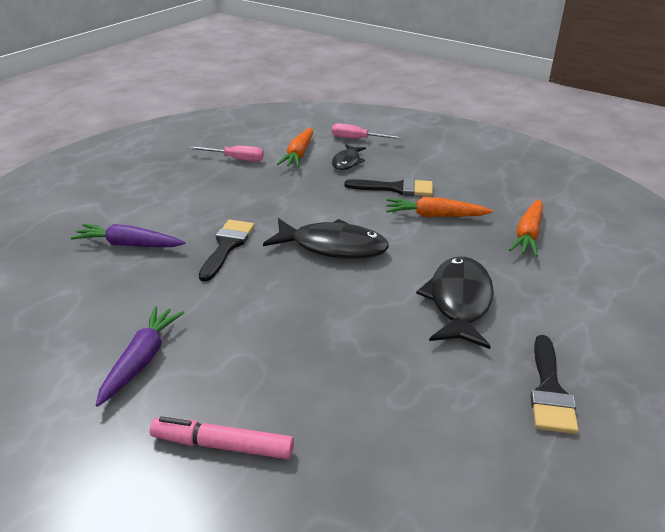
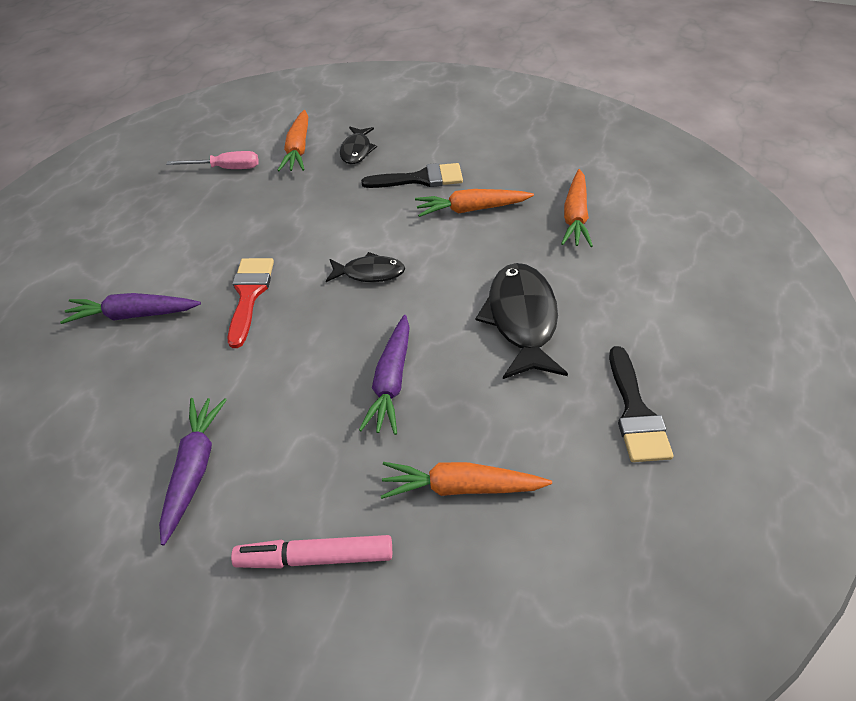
camera: 10 degrees left, 15 degrees up
(227, 246) = (249, 295): black brush -> red brush
(329, 327) = (391, 381): none -> purple carrot
(333, 247) = (369, 273): black fish -> black fish, size x0.57
(357, 139) = (361, 115): pink screwdriver -> none
(369, 418) = (461, 487): none -> orange carrot

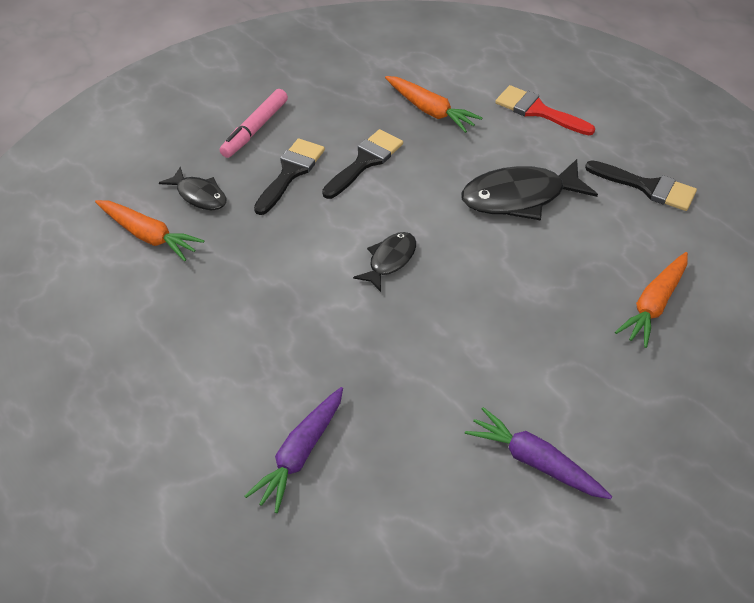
camera: 60 degrees left, 0 degrees up
(226, 168) = (121, 304): pink screwdriver -> none
(249, 295) = (347, 354): red brush -> red brush (538, 111)
(315, 557) = (666, 412): pink marker -> pink marker (255, 129)
(391, 381) = (527, 300): purple carrot -> none
(472, 209) = (365, 162): orange carrot -> black brush
(521, 320) = (520, 197): black fish -> black fish turned 45 degrees counterclockwise

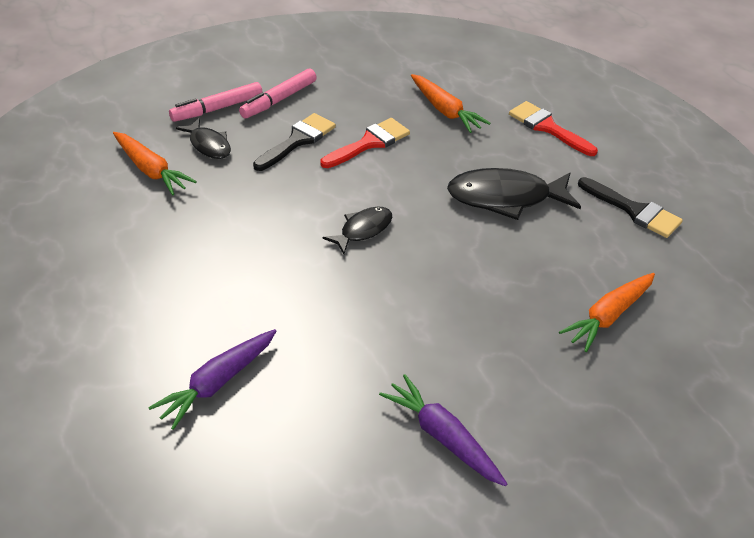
camera: 10 degrees right, 5 degrees down
(193, 151) = (217, 109): none -> pink marker
(365, 162) = (369, 143): black brush -> red brush

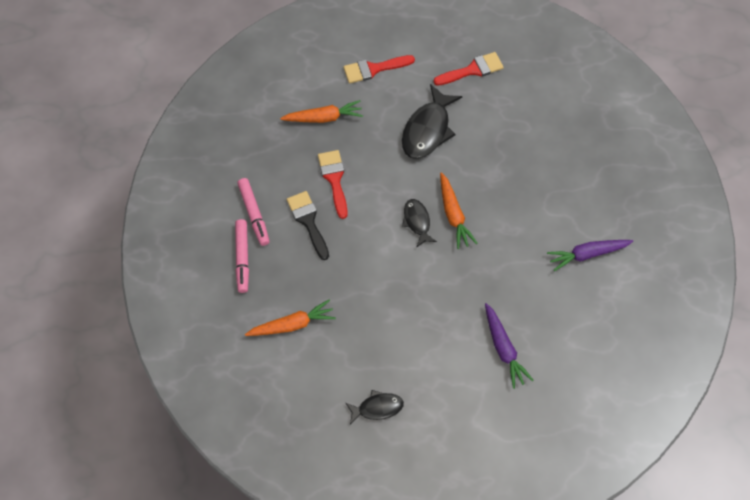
camera: 60 degrees left, 20 degrees up
(208, 145) = (283, 278): black fish -> black fish (377, 408)
(608, 316) = (545, 133): orange carrot -> orange carrot (453, 214)
(634, 210) = (472, 70): black brush -> red brush

